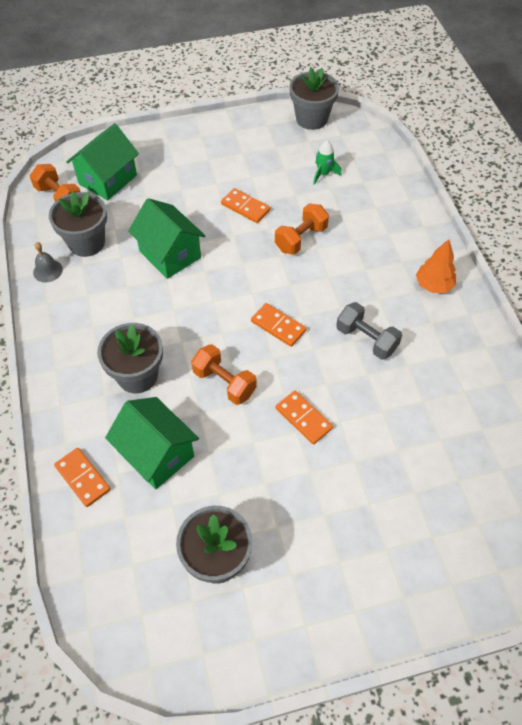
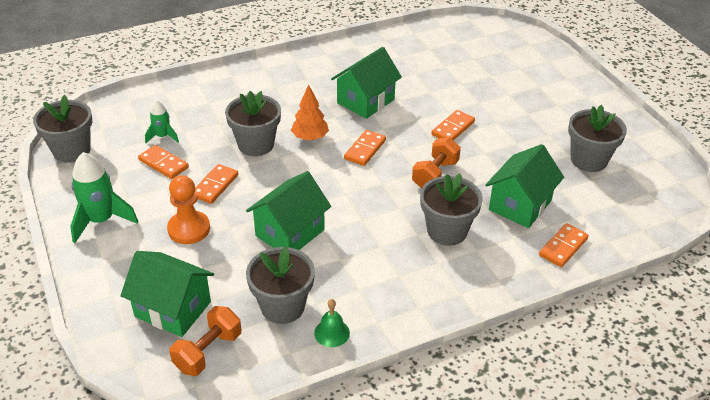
camera: 100 degrees left, 15 degrees down
(47, 271) = (332, 333): grey bell -> green bell
(193, 189) = (189, 229): none -> orange pawn
(217, 139) = (101, 221): none -> green rocket
(283, 174) = (163, 164): none -> orange domino
(301, 239) = (256, 144): orange dumbbell -> grey flower pot
(366, 339) = (366, 101): grey dumbbell -> green house
(433, 285) = (300, 70): orange tree -> orange tree (310, 137)

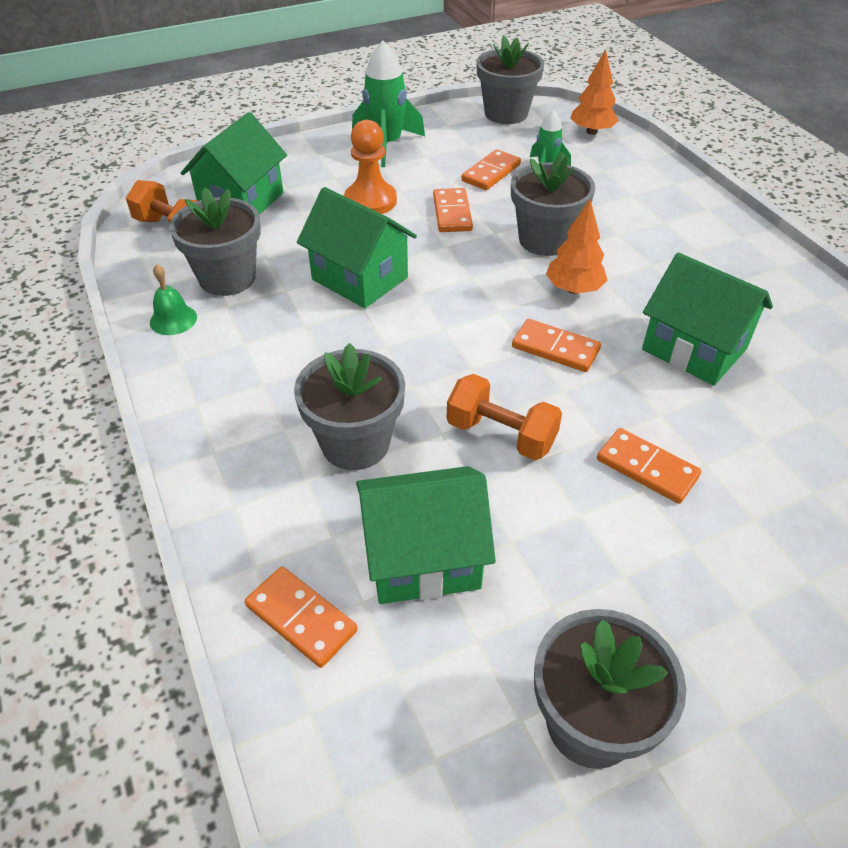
camera: 90 degrees right, 5 degrees up
(117, 110) = (591, 131): none -> orange tree
(215, 186) = (452, 213): orange domino -> orange domino turned 60 degrees clockwise
(520, 205) = (423, 558): green house -> green house turned 45 degrees counterclockwise

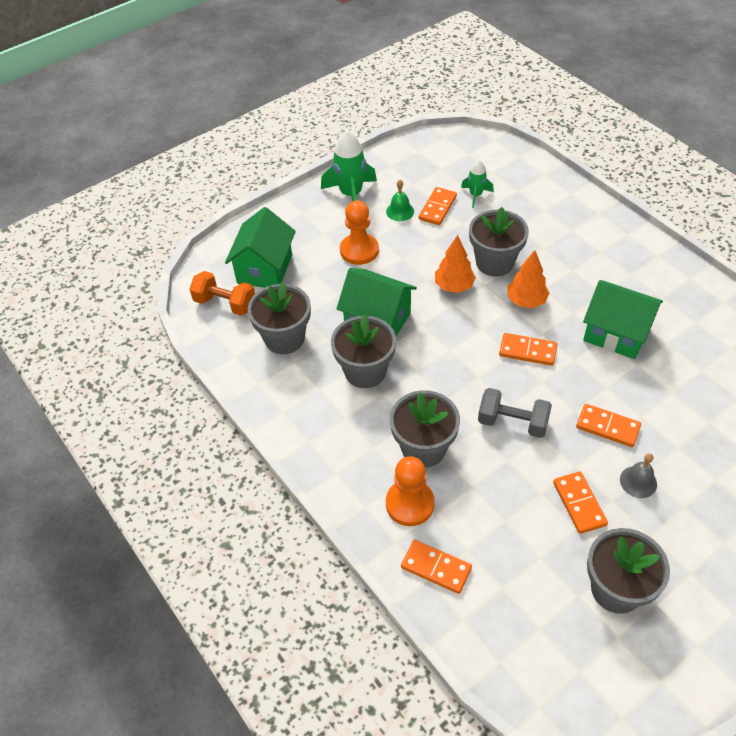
camera: 10 degrees left, 5 degrees up
(173, 319) = (262, 380): green bell -> green bell (400, 211)
(301, 515) = (410, 504): none -> orange pawn
(423, 558) = (493, 515): green house -> none
(452, 213) = (422, 251): orange domino -> orange domino (579, 504)
(501, 435) = (512, 422): orange dumbbell -> grey dumbbell
(506, 113) = (430, 147): grey flower pot -> grey flower pot (365, 371)
(591, 131) = (499, 154): orange tree -> orange tree (454, 286)
(675, 556) = (638, 481): none -> grey bell

